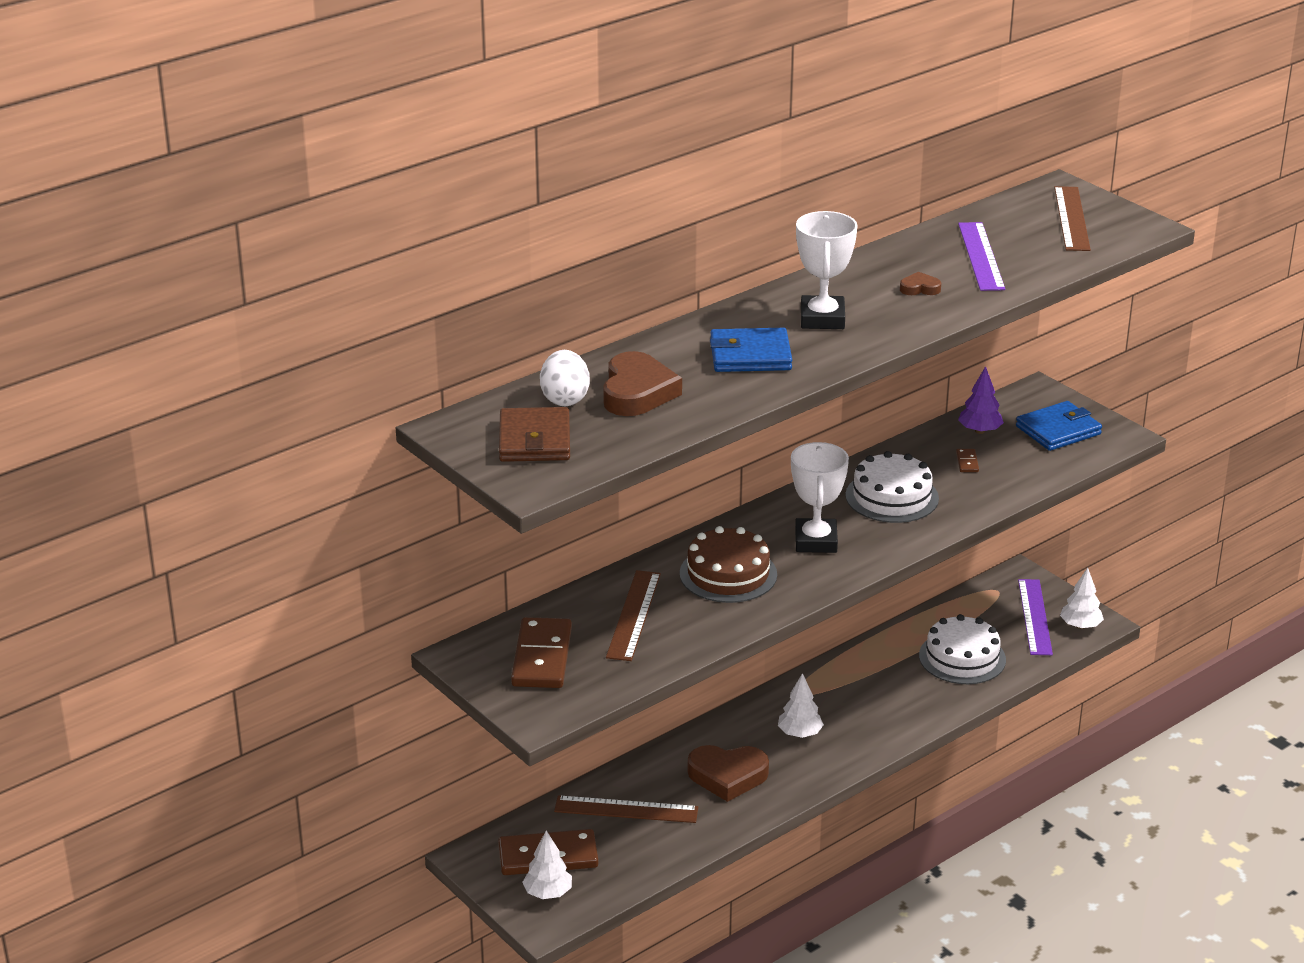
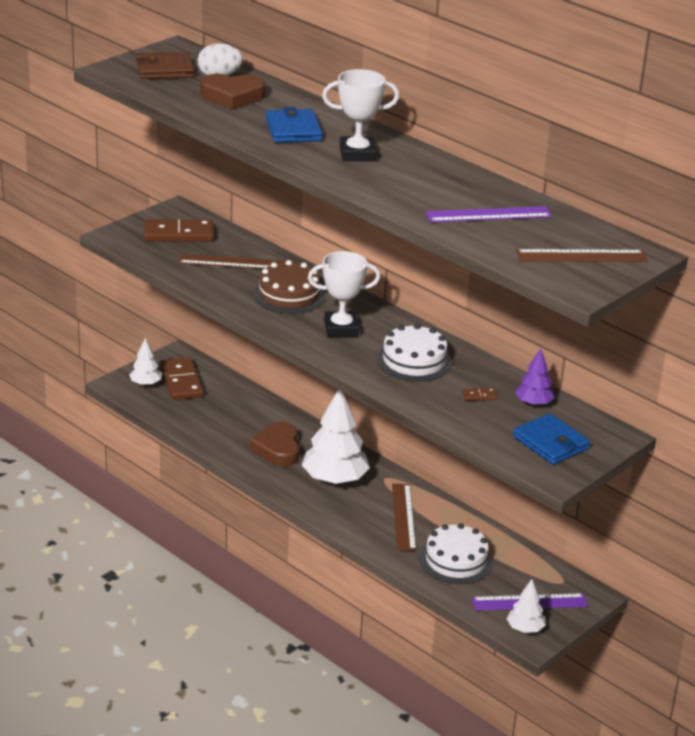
camera: 80 degrees right, 0 degrees up
(626, 810) = (233, 409): brown ruler -> brown ruler (403, 517)
(799, 734) = (334, 479): white tree -> white tree, size x1.92
(919, 288) = (420, 189): brown heart -> none

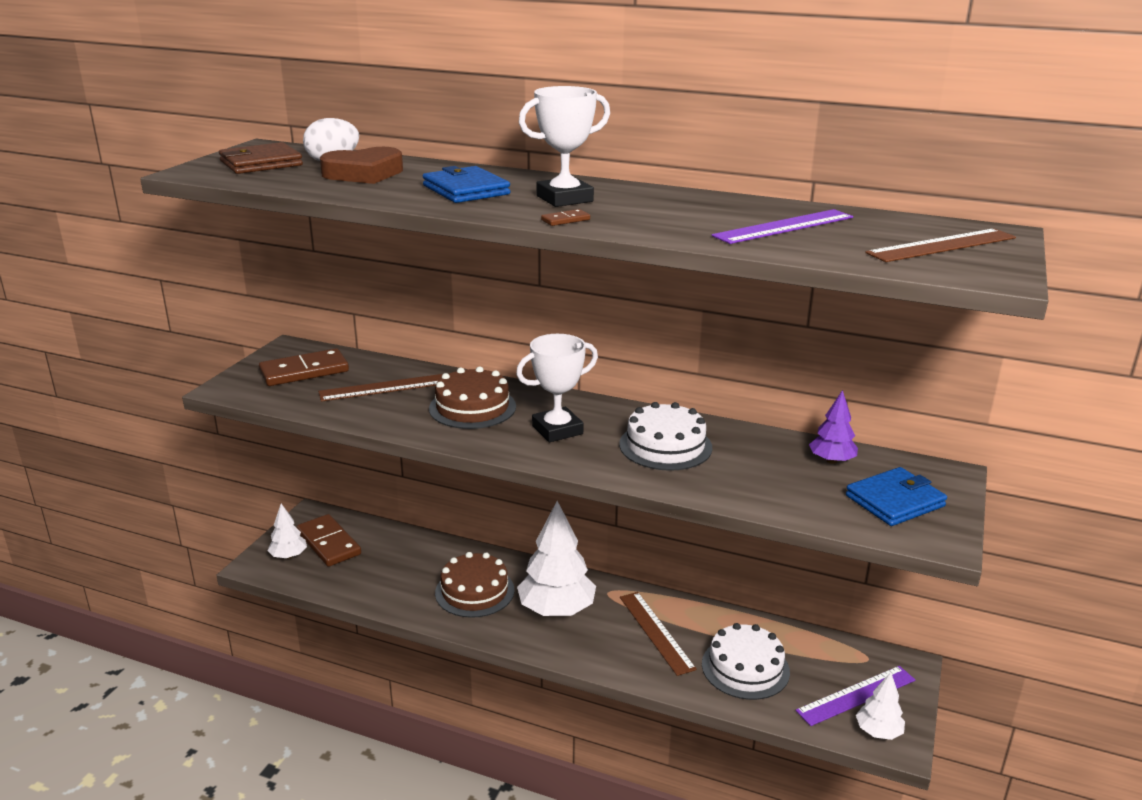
camera: 20 degrees left, 5 degrees down
(278, 449) = (474, 591): brown heart -> brown cake
(479, 396) = (769, 467): brown domino -> brown domino (565, 220)
(551, 443) = (894, 501): blue wallet -> blue wallet turned 60 degrees counterclockwise

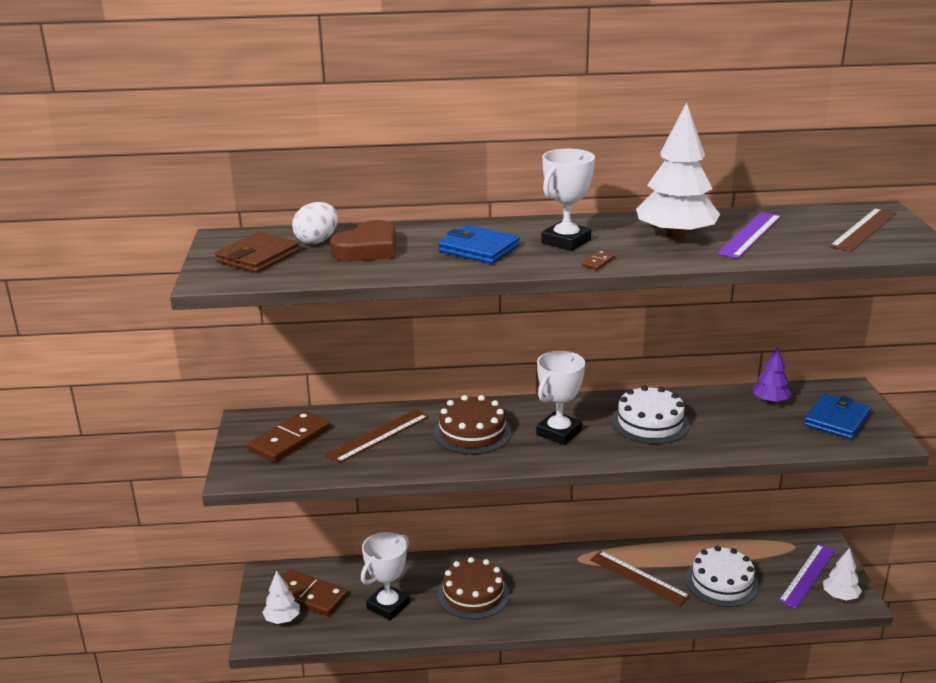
camera: 25 degrees left, 0 degrees up
(387, 575) = (388, 606): none -> white trophy
(556, 610) = (551, 586): white tree -> white tree (675, 237)

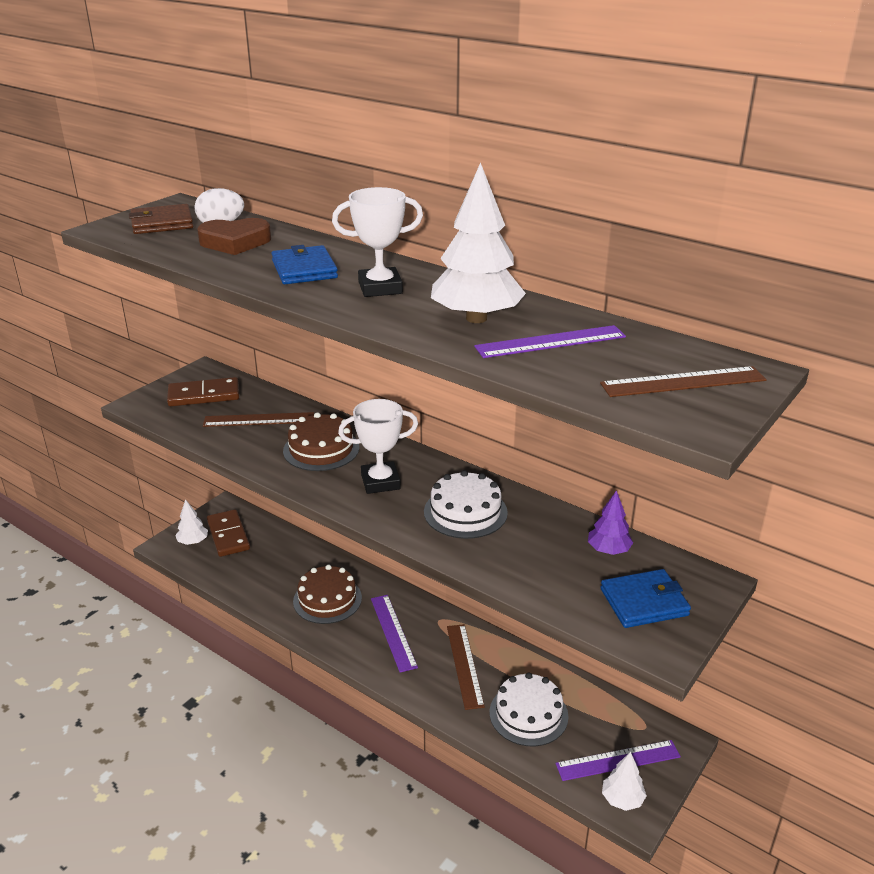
camera: 40 degrees right, 5 degrees up
(388, 606) = (263, 572): white trophy -> none
(558, 586) = (393, 632): none -> purple ruler
(598, 262) = (361, 314): brown domino -> none

